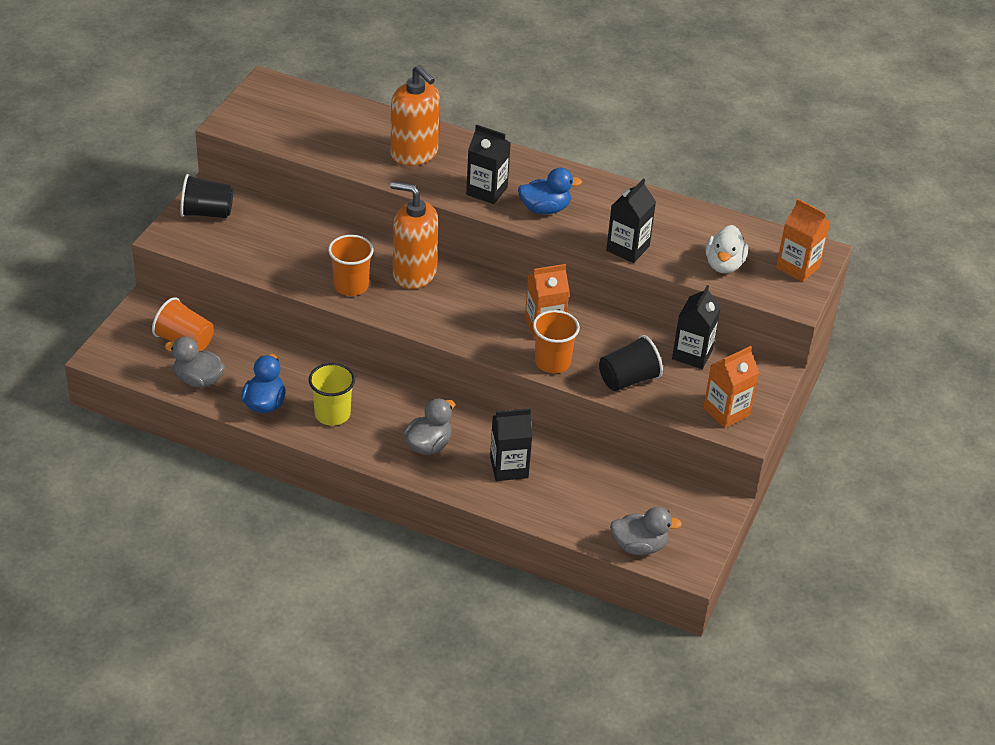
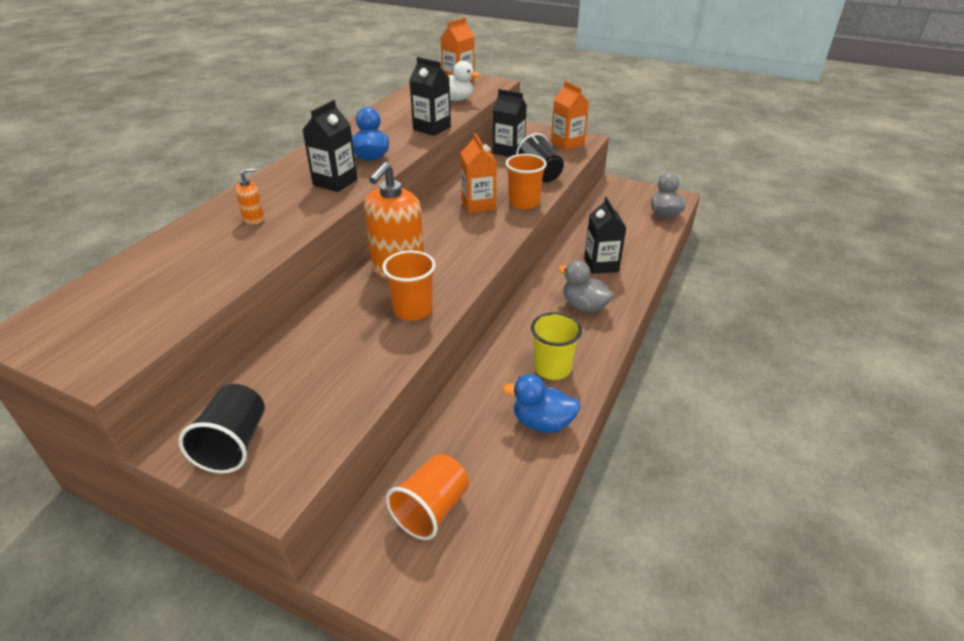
camera: 85 degrees left, 5 degrees down
(198, 380) = (506, 489): grey duck -> none
(414, 154) = (254, 219): orange soap dispenser -> orange soap dispenser, size x0.43

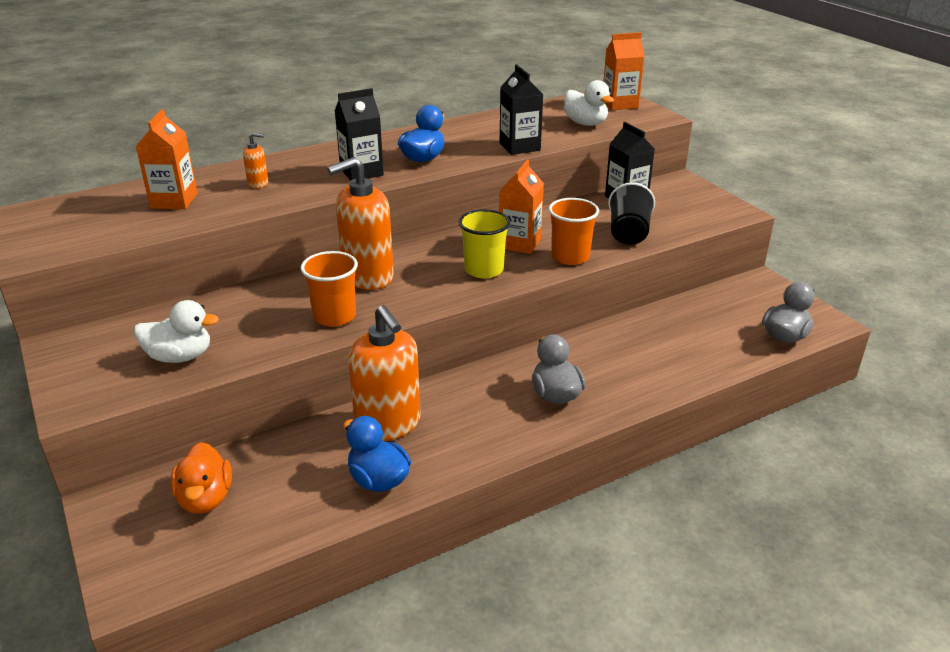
camera: 35 degrees right, 5 degrees down
(233, 444) = (88, 360): black cup -> none
(322, 400) = (180, 357): none -> white duck
(431, 509) = (205, 499): orange cup -> orange duck
(501, 379) = (388, 424): none -> orange soap dispenser
(552, 368) = (448, 437): yellow cup -> yellow cup (484, 270)
(567, 143) = (707, 210): orange carton -> orange carton (174, 201)
(601, 265) = (629, 361): black carton -> none

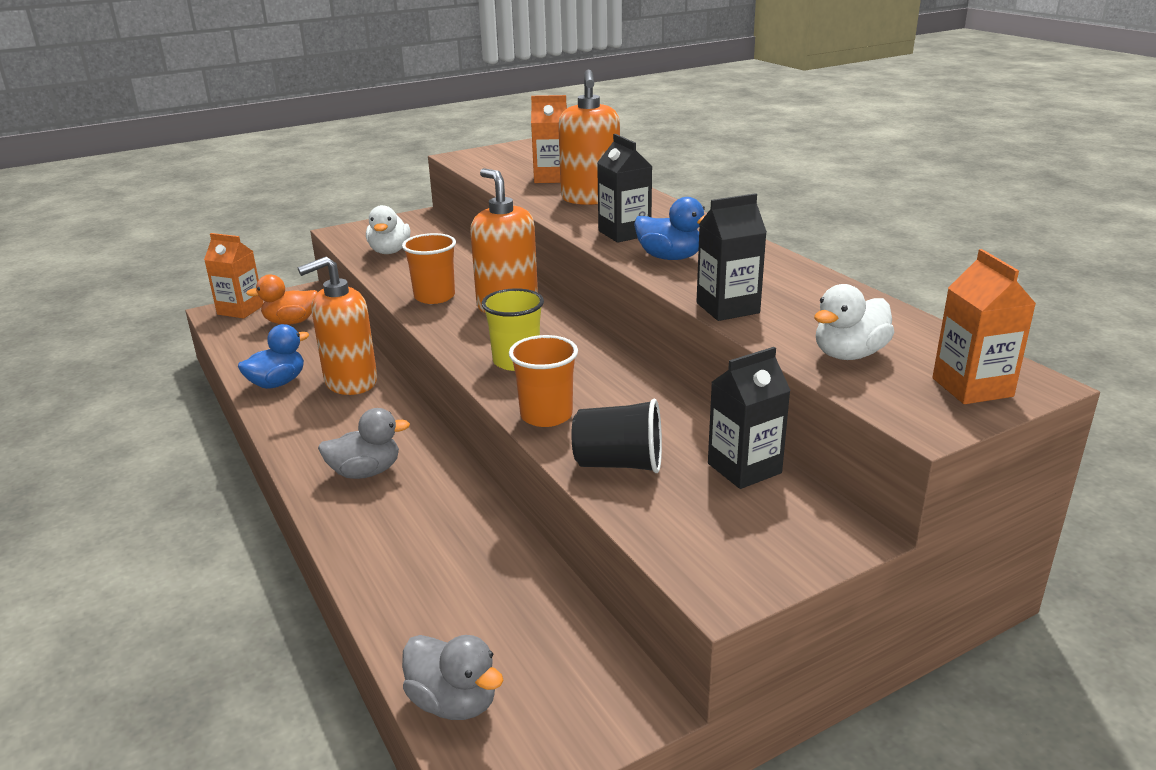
camera: 90 degrees right, 5 degrees down
(258, 183) = (590, 198): orange soap dispenser -> orange soap dispenser, size x2.31
(520, 243) = (583, 382): orange carton -> orange carton (240, 310)

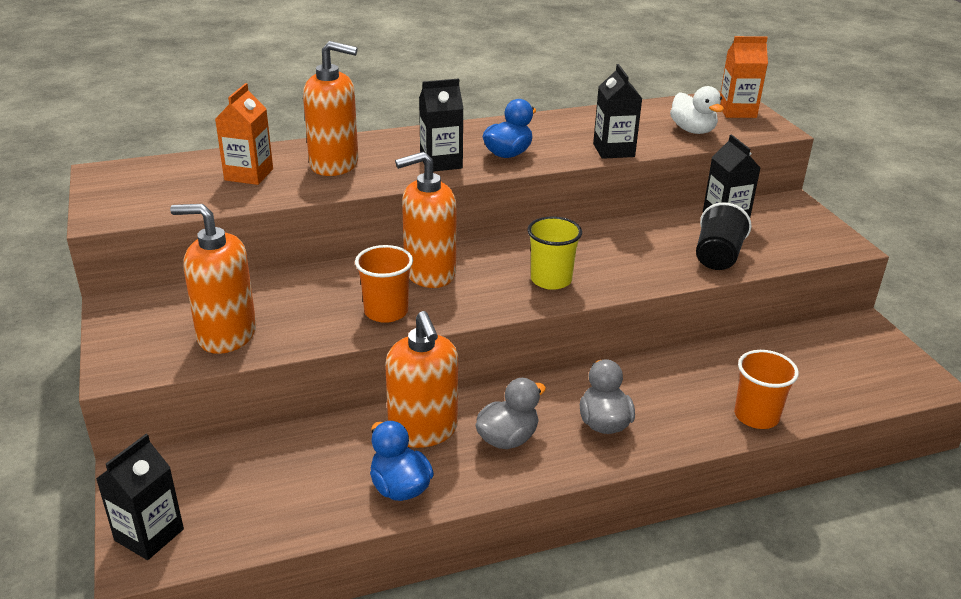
camera: 80 degrees left, 5 degrees up
(240, 310) = (149, 535): orange carton -> black carton
(291, 322) = (228, 481): orange duck -> none
(389, 251) = (226, 335): white duck -> orange soap dispenser
(454, 702) = (875, 392): grey duck -> grey duck (507, 438)
(546, 415) = (646, 276): orange cup -> orange cup (756, 416)

